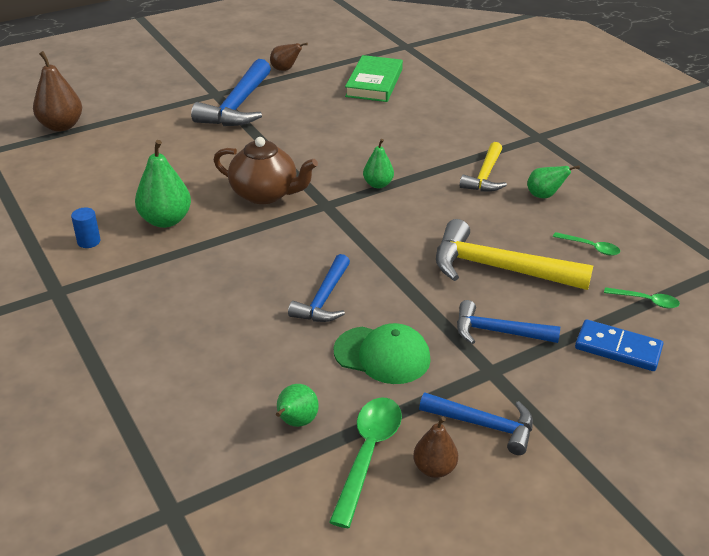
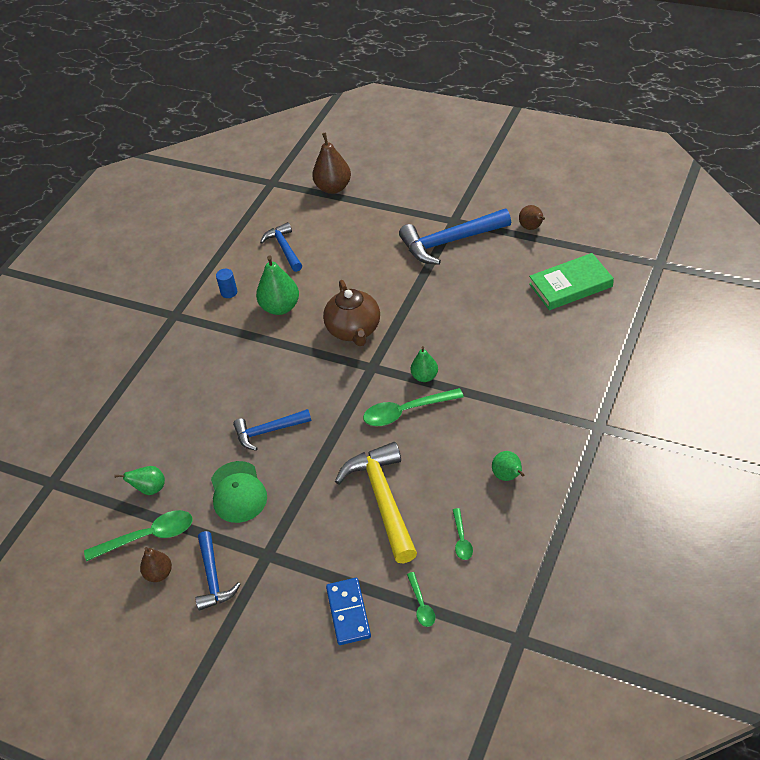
camera: 60 degrees right, 10 degrees up
(407, 211) = (406, 412): none -> green spoon
(485, 176) = (499, 427): yellow hammer -> none
(497, 332) = (310, 537): blue hammer -> blue hammer (284, 248)

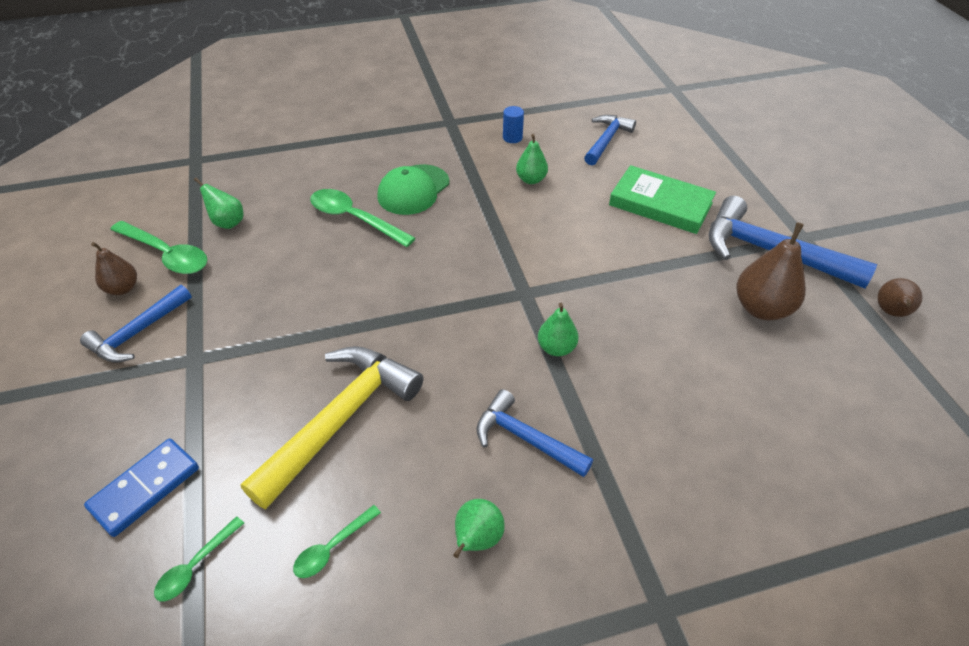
camera: 45 degrees right, 0 degrees up
(238, 492) = (266, 286): green cap -> green cap (413, 190)
(268, 431) = (363, 262): blue hammer -> blue hammer (525, 438)
(280, 307) = (531, 179): green pear -> green pear, size x0.60
(333, 188) = (722, 127): brown pear -> brown pear (761, 308)
(354, 330) = (559, 249): brown teapot -> none
(406, 412) = (489, 362): green spoon -> green spoon (354, 219)
(570, 285) = (858, 410): green book -> green book (660, 204)

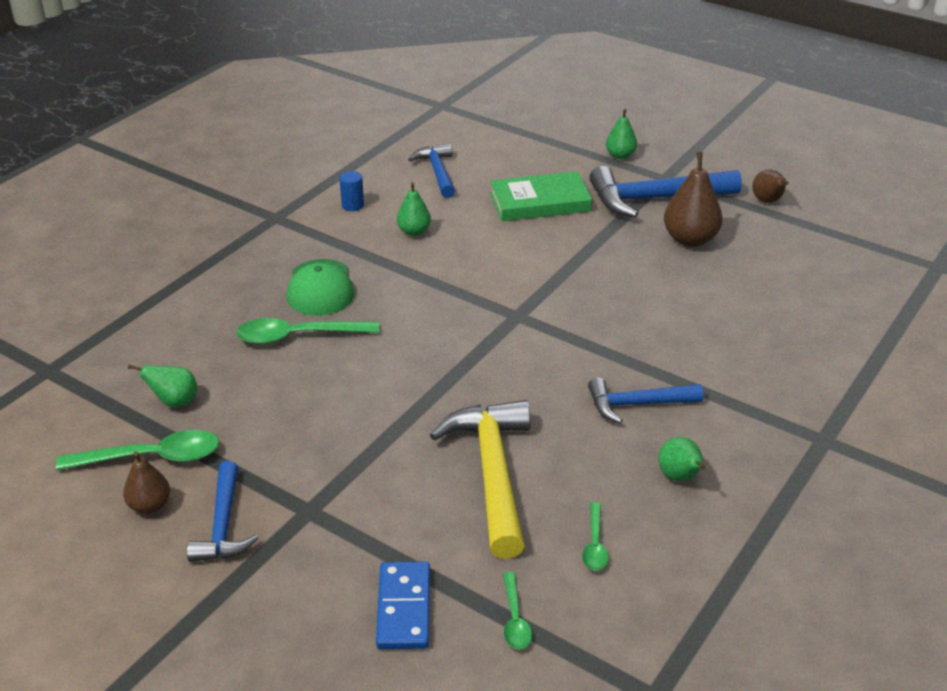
camera: 40 degrees left, 10 degrees down
(556, 348) = (587, 339): green pear -> green pear (620, 156)

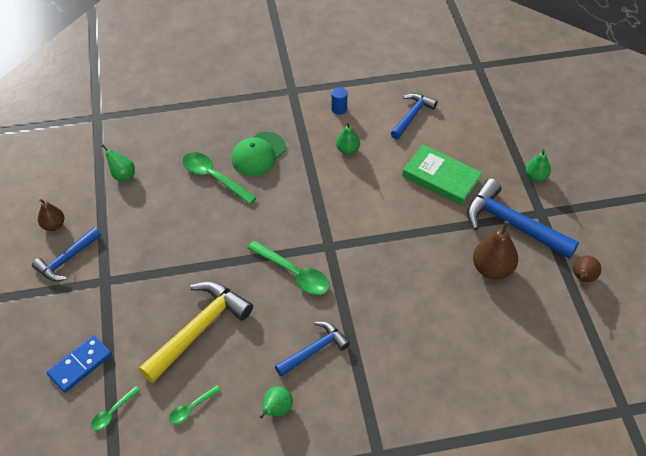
camera: 45 degrees right, 15 degrees up
(151, 457) = (81, 199): green spoon -> green spoon (294, 273)
(637, 404) = (314, 350): blue hammer -> blue hammer turned 105 degrees clockwise

